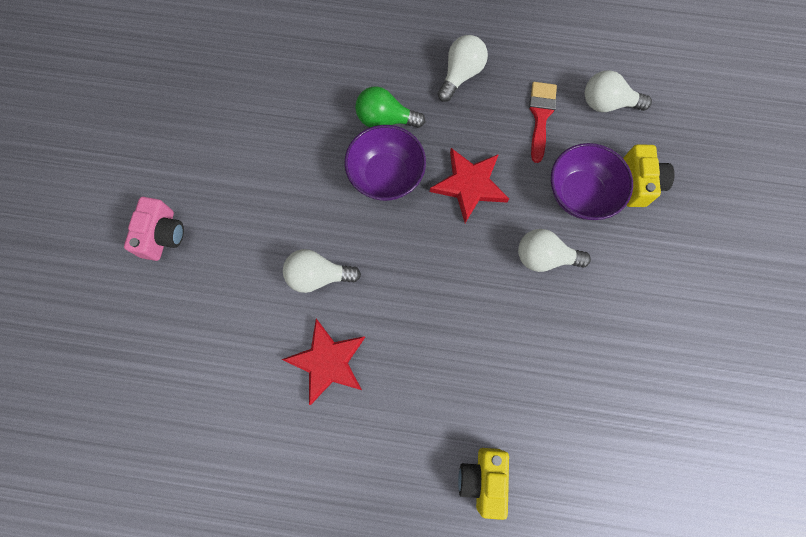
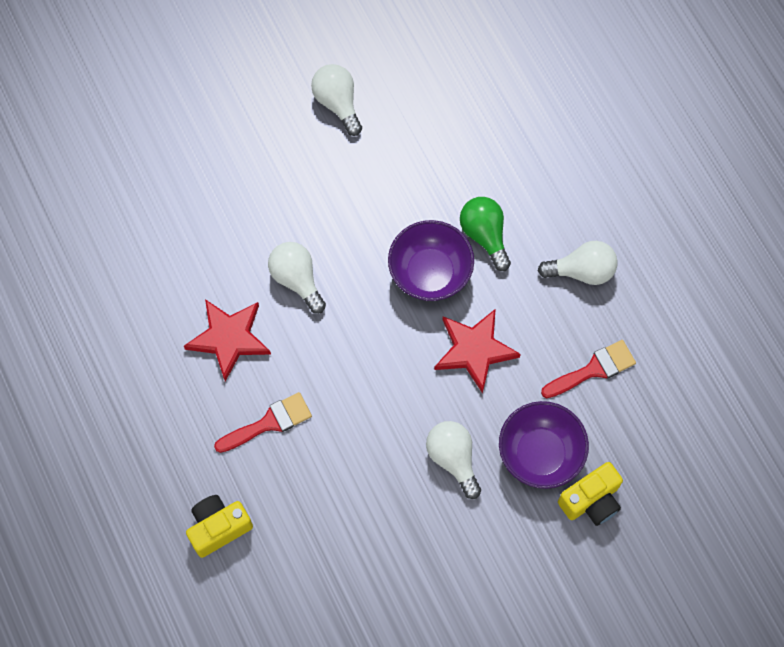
camera: 55 degrees right, 5 degrees down
(162, 235) = (242, 132): pink camera -> none
(421, 377) = (269, 422): none -> red brush
(607, 103) = (655, 422): white light bulb -> white light bulb (337, 103)

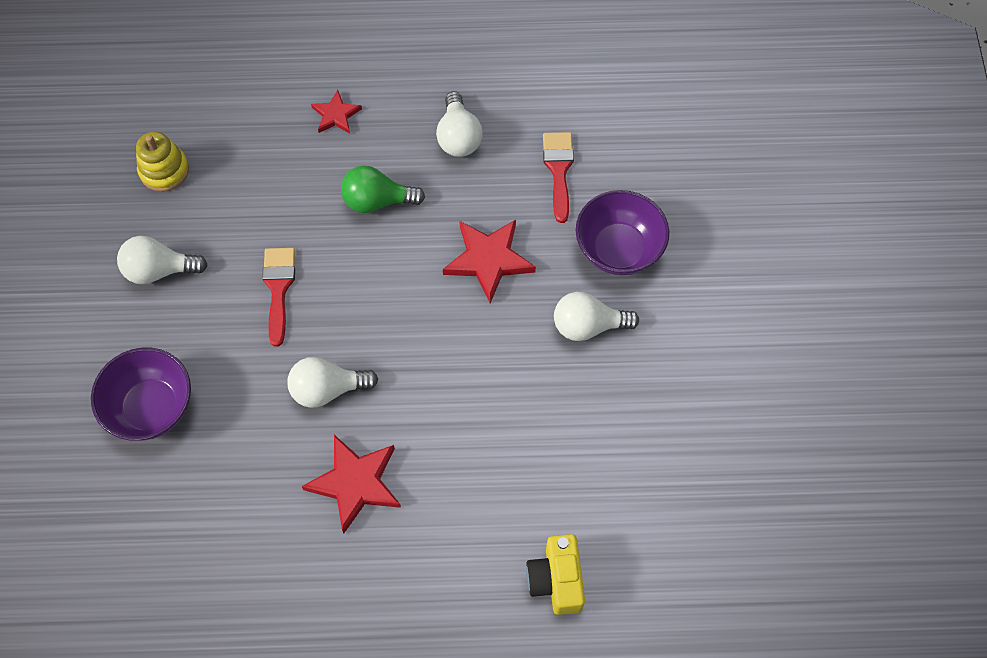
camera: 65 degrees left, 5 degrees down
(269, 422) = (467, 481): red brush -> red brush (278, 288)
(427, 59) = (164, 170): none -> yellow stacking toy
(430, 273) = (389, 264): purple bowl -> purple bowl (151, 407)
(550, 162) = (336, 115): none -> red star
(582, 271) = (458, 137): white light bulb -> white light bulb turned 150 degrees clockwise
(591, 500) = (683, 227): yellow camera -> none

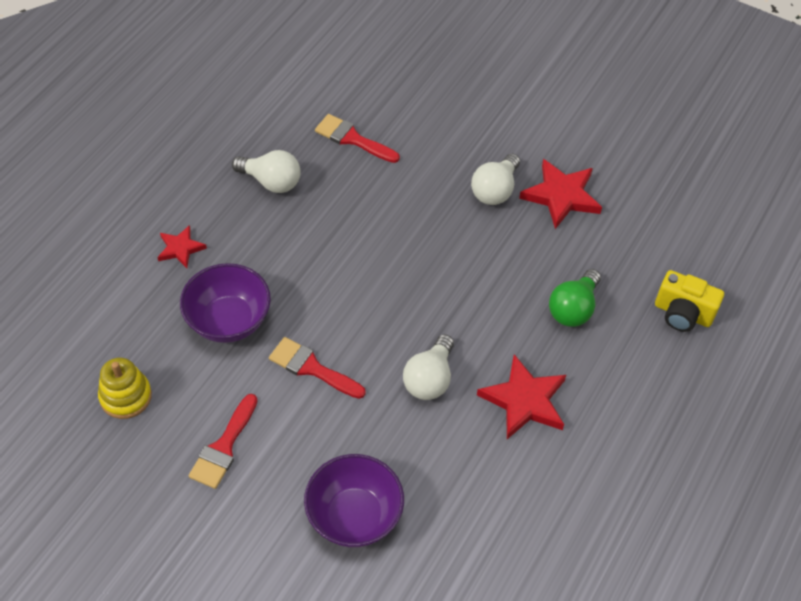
camera: 60 degrees left, 10 degrees down
(159, 270) = (224, 447): white light bulb -> red brush
(377, 201) = (285, 261): green light bulb -> green light bulb (573, 309)
(488, 260) = (395, 219): red star -> red star (561, 196)
(618, 249) = (446, 141): purple bowl -> purple bowl (228, 321)

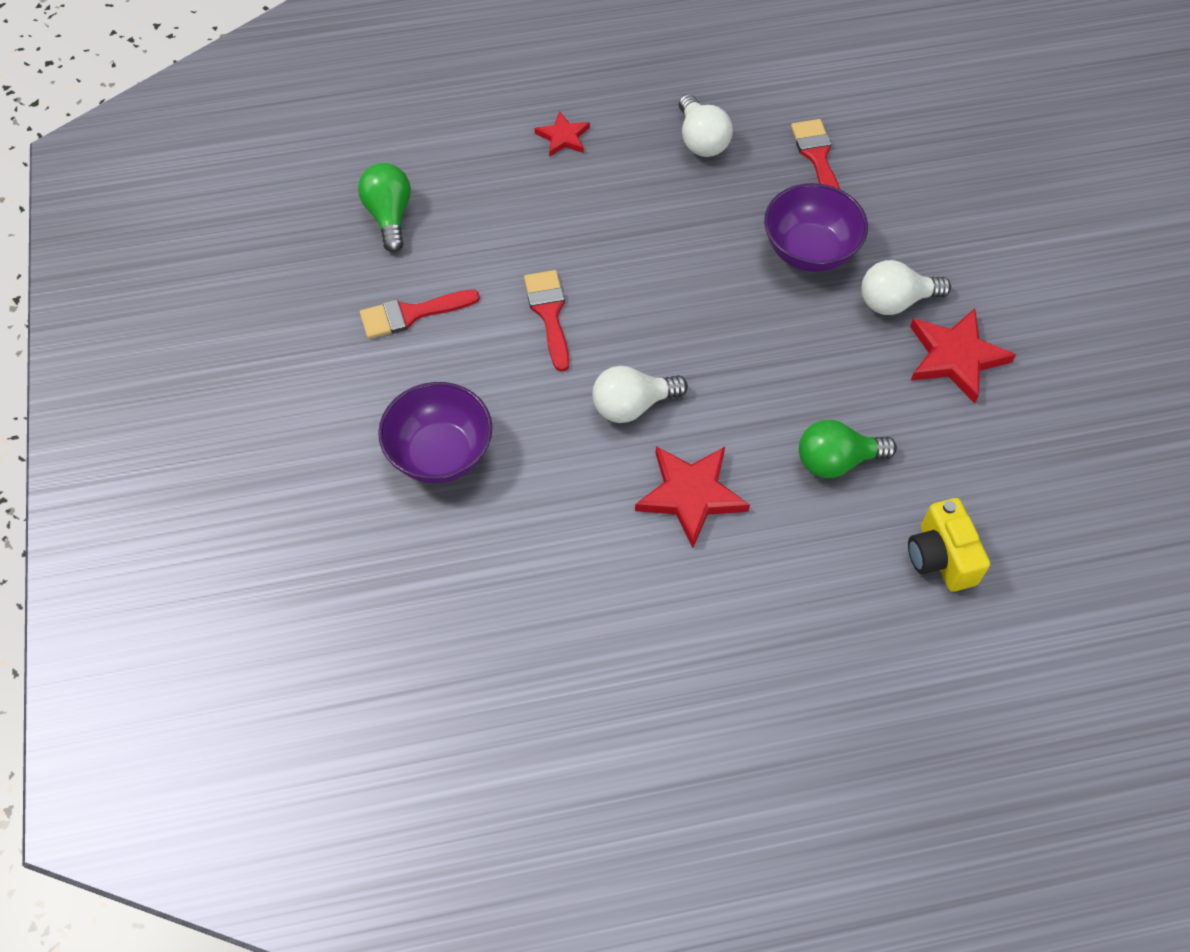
camera: 50 degrees right, 5 degrees up
(125, 396) = (389, 216): yellow stacking toy -> green light bulb
(228, 321) = (531, 223): purple bowl -> purple bowl (809, 251)

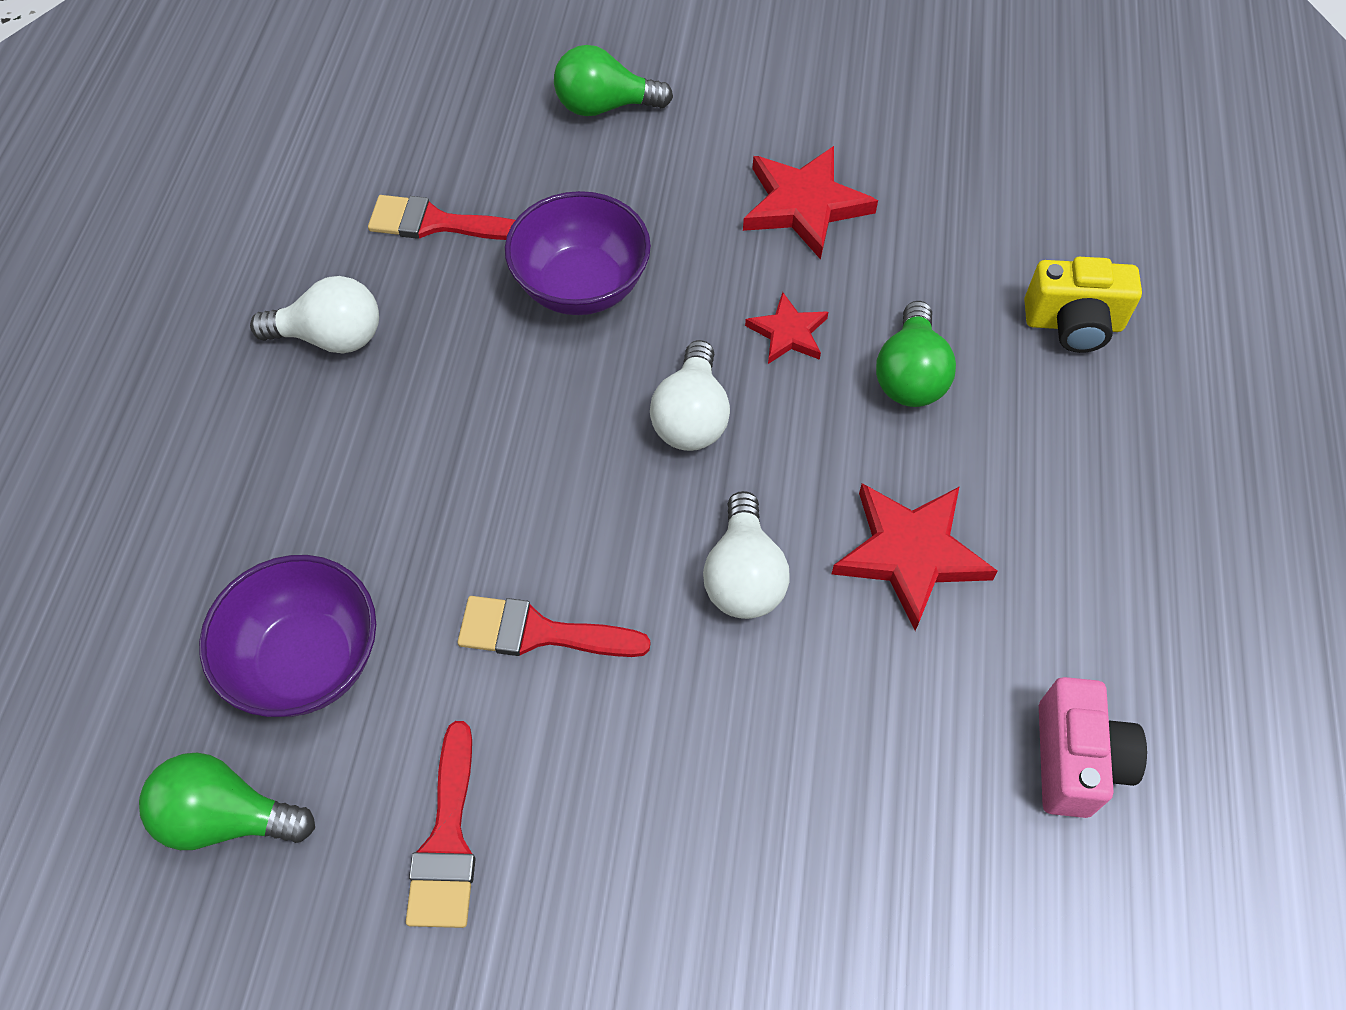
camera: 70 degrees left, 0 degrees up
(440, 454) = (732, 874): purple bowl -> purple bowl (307, 660)
(563, 137) = (219, 506): red star -> red star (788, 333)
(581, 624) = (1075, 760): none -> pink camera
(895, 301) = (700, 230): white light bulb -> white light bulb (691, 417)
(976, 211) = (604, 106): none -> green light bulb

